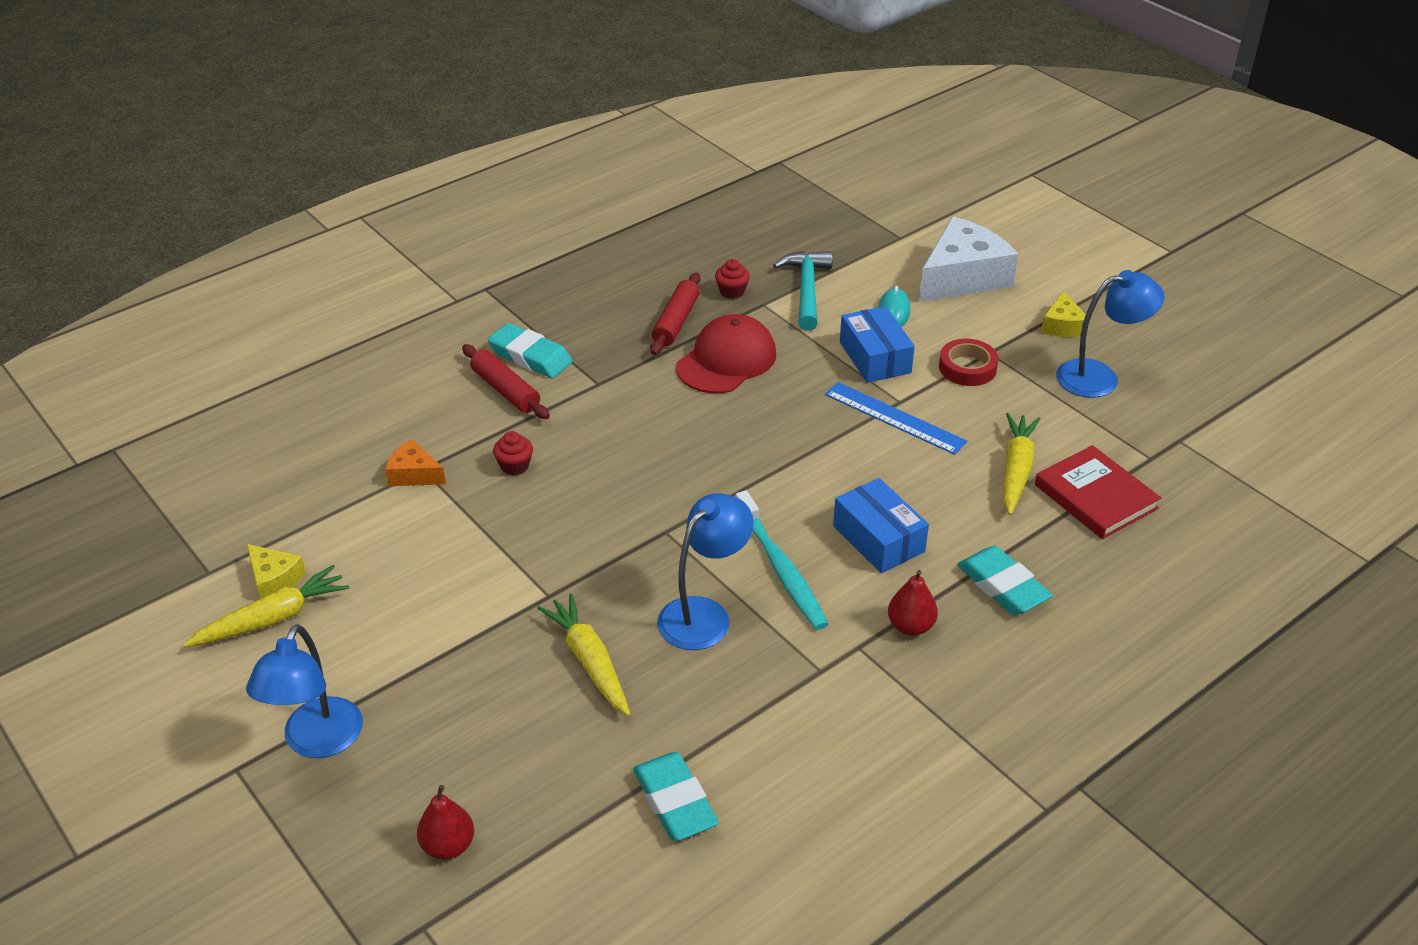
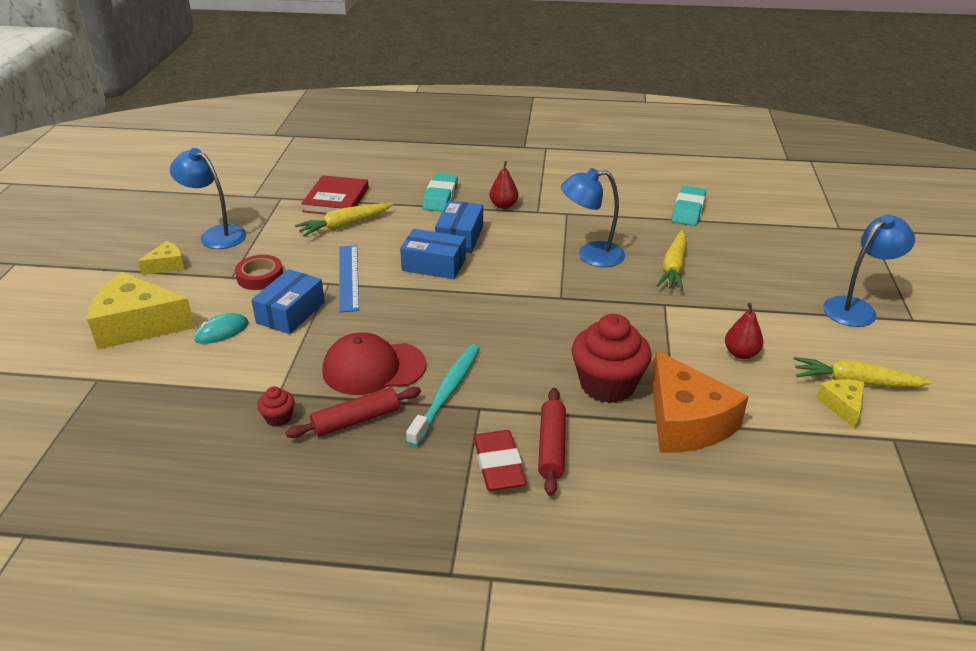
camera: 135 degrees left, 5 degrees down
(414, 474) = (686, 422): orange cheese -> orange cheese, size x2.04
(448, 846) = (808, 243): red pear -> red pear (741, 353)
(514, 466) = (607, 385): red cupcake -> red cupcake, size x2.24
(530, 356) = (498, 465): turquoise eraser -> red eraser
(781, 569) = (526, 251): turquoise toothbrush -> turquoise toothbrush (447, 393)
(806, 290) = (234, 383): turquoise hammer -> none
(844, 485) = (434, 265): none -> blue box
(963, 277) = (137, 325): white cheese -> yellow cheese

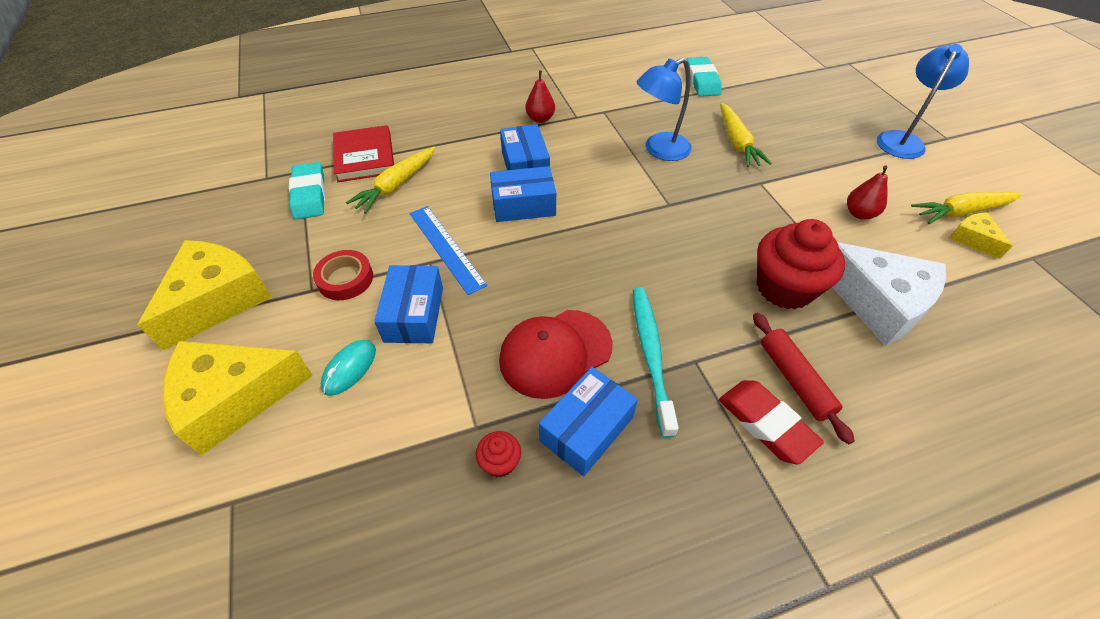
camera: 25 degrees left, 15 degrees up
(167, 265) = (218, 300): yellow cheese -> yellow cheese, size x2.04
(216, 234) = (254, 240): blue lamp -> none
(356, 420) = (586, 429): red rolling pin -> blue box
(440, 197) = (472, 125): turquoise eraser -> turquoise eraser (309, 195)
(686, 422) = (878, 303): orange cheese -> white cheese

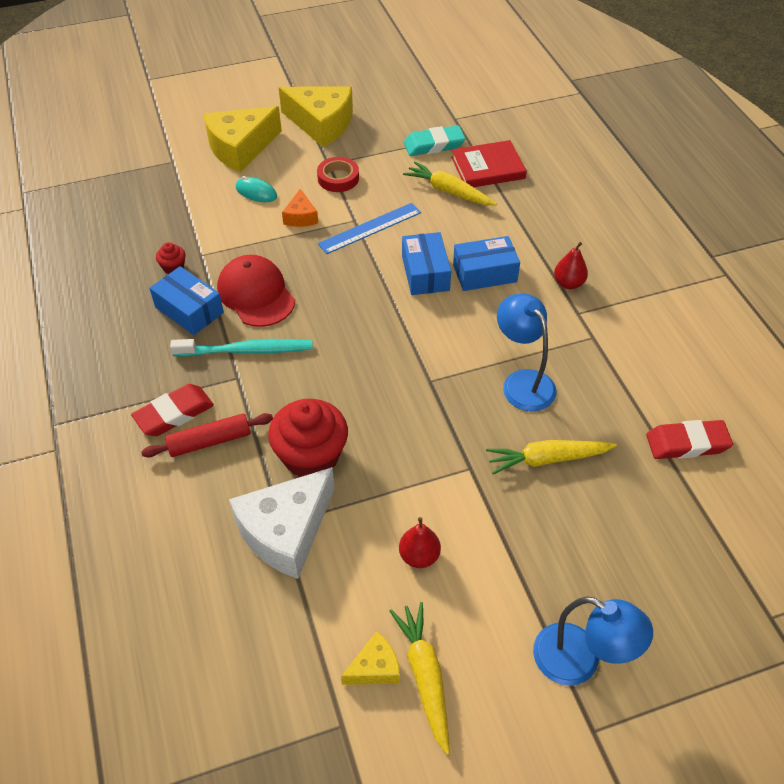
camera: 90 degrees right, 0 degrees up
(234, 399) = (240, 148): yellow cheese -> yellow cheese turned 105 degrees counterclockwise
(414, 314) = (301, 217): blue box -> orange cheese
(702, 81) = (687, 443): turquoise eraser -> red eraser

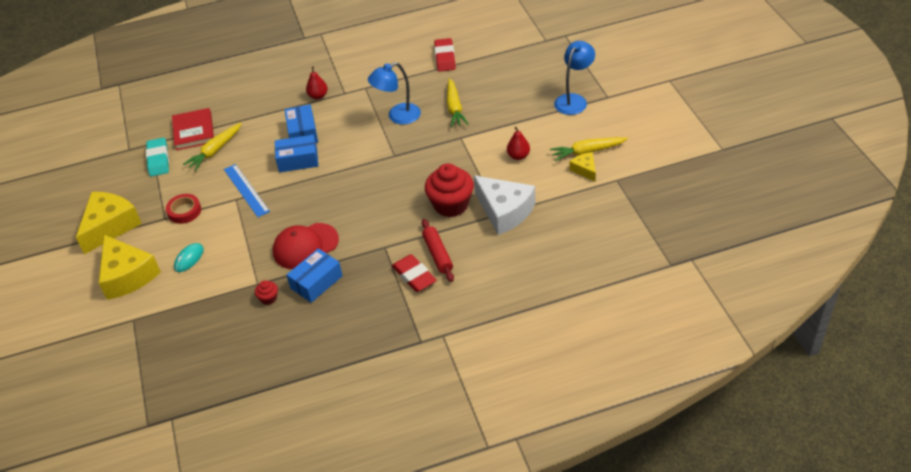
camera: 85 degrees left, 5 degrees down
(247, 350) = (360, 245): turquoise toothbrush -> none
(301, 217) = (225, 229): orange cheese -> none

